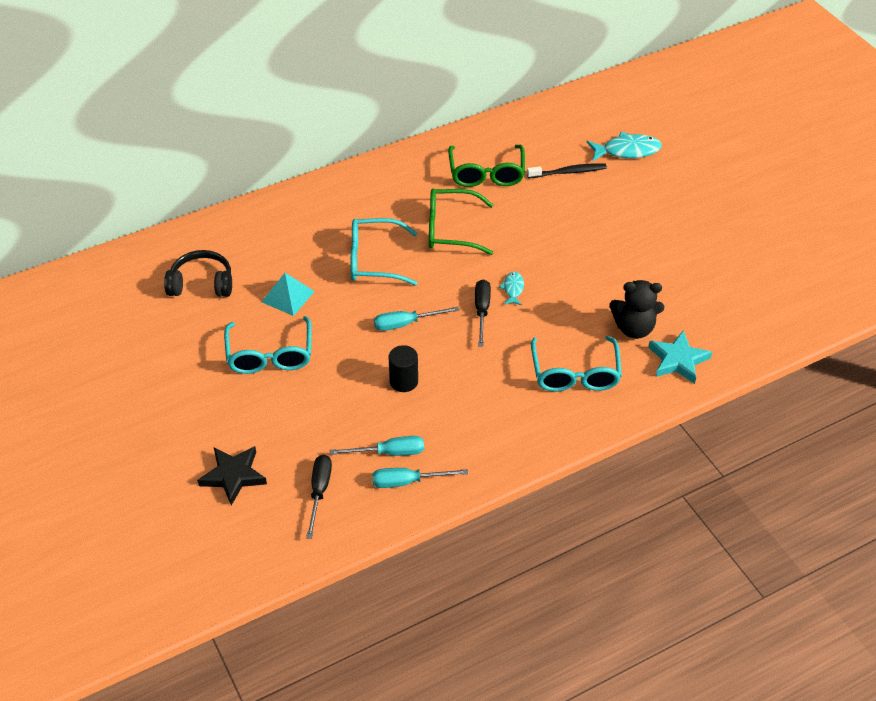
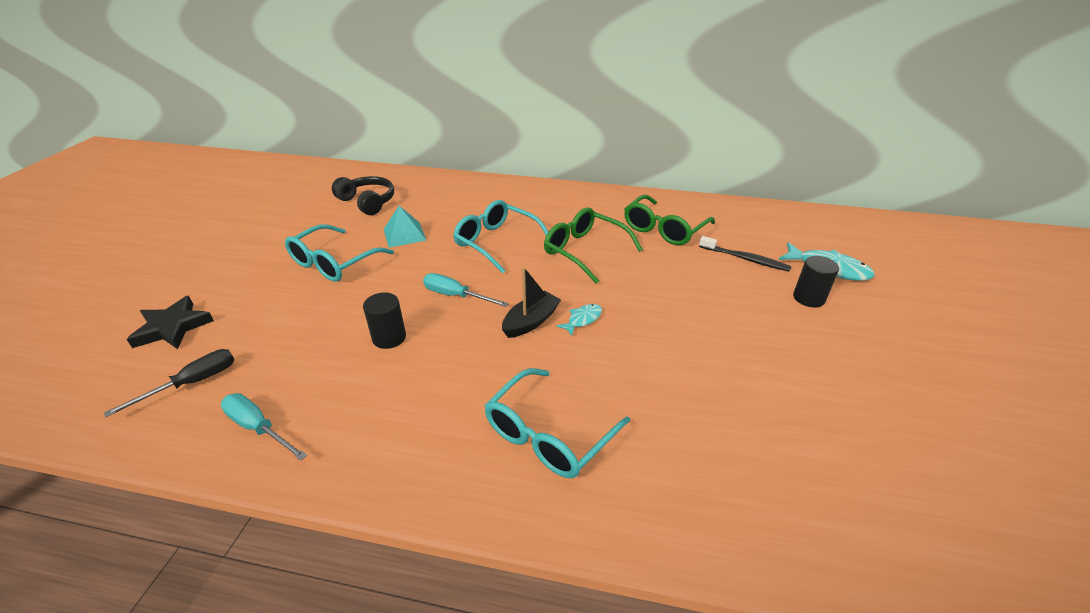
camera: 40 degrees right, 10 degrees down
(389, 452) = (287, 389): turquoise screwdriver -> none
(482, 311) = (531, 322): black screwdriver -> black boat
(634, 186) = (808, 298): none -> black cylinder
(634, 328) = (671, 429): black teddy bear -> none
(678, 360) = (693, 503): turquoise star -> none

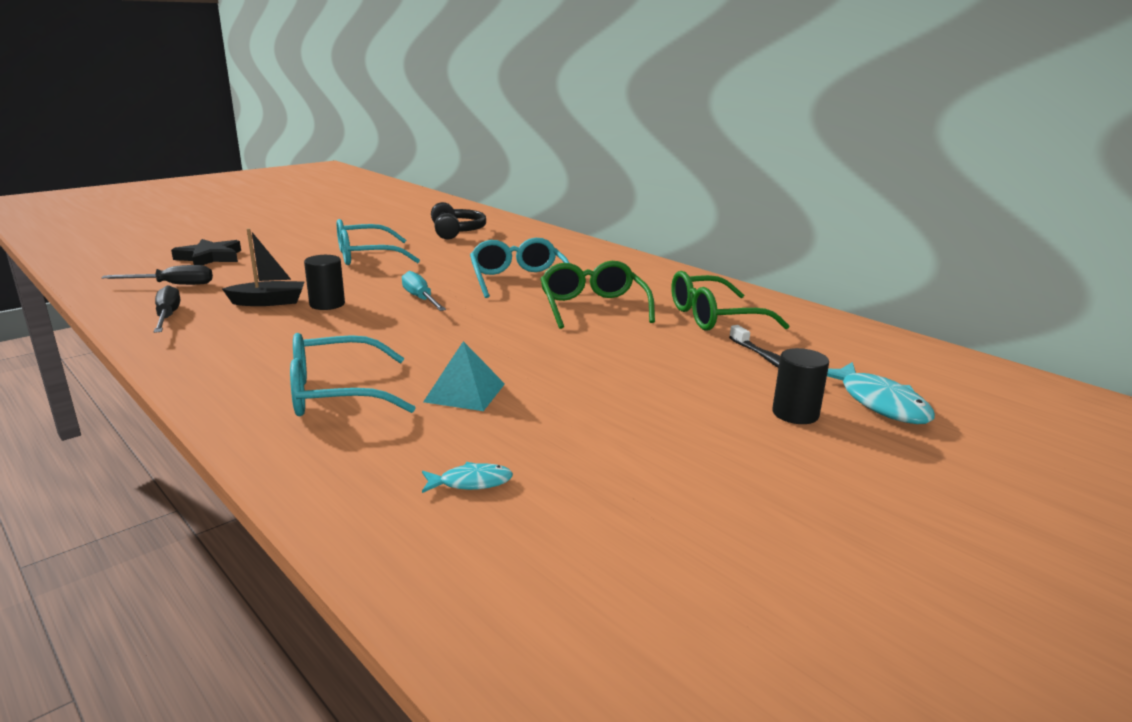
camera: 35 degrees right, 15 degrees down
(258, 428) = (168, 316): turquoise screwdriver -> black screwdriver
(404, 234) = (449, 256): turquoise pyramid -> turquoise pyramid (465, 392)
(531, 322) = (452, 331): black boat -> black boat (268, 302)
(582, 319) = (500, 345): turquoise fish -> turquoise fish (471, 482)

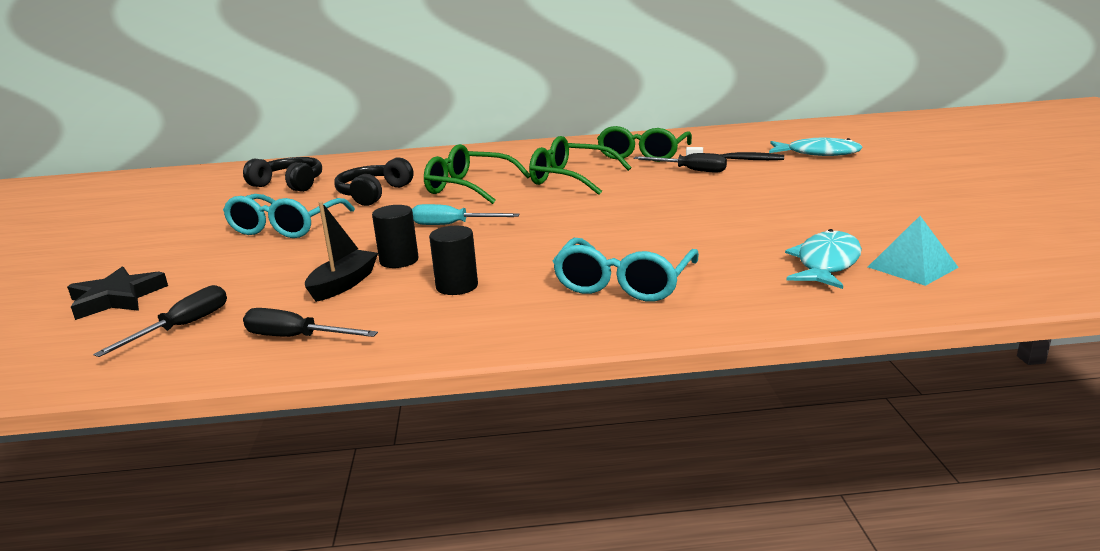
camera: 50 degrees left, 0 degrees up
(464, 258) = (373, 194): none -> black headphones
(465, 392) = (679, 242): turquoise pyramid -> turquoise pyramid (912, 267)
(471, 482) = (826, 263): turquoise fish -> turquoise fish, size x1.83
(518, 280) = (468, 187): turquoise glasses -> green glasses
(695, 349) = (690, 170): none -> black screwdriver
(795, 414) = (812, 172): black cylinder -> black cylinder (457, 286)

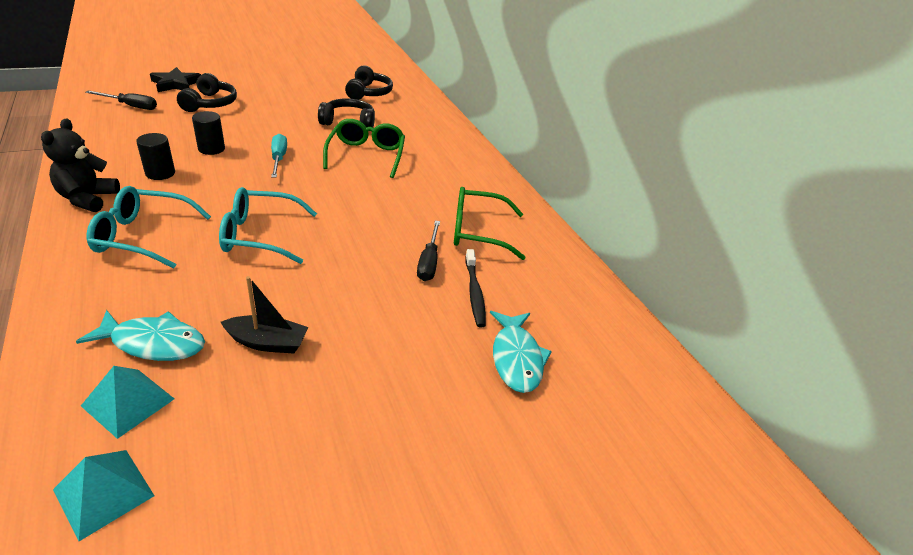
camera: 65 degrees right, 15 degrees up
(233, 269) = (210, 103): none -> black headphones
(285, 227) = (280, 105): turquoise glasses -> turquoise glasses (259, 235)
(296, 337) = (102, 136): black screwdriver -> none
(343, 284) = (176, 137): black boat -> black boat (267, 342)
(513, 326) = (88, 199): none -> black teddy bear
(570, 178) = (394, 197): green glasses -> none
(1018, 266) = (104, 492): none -> turquoise pyramid

